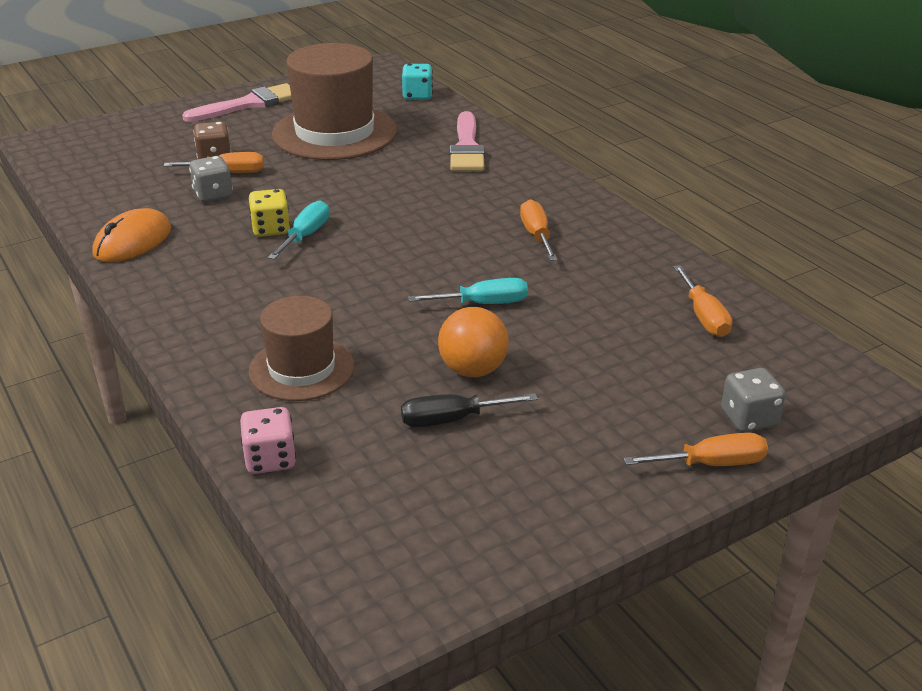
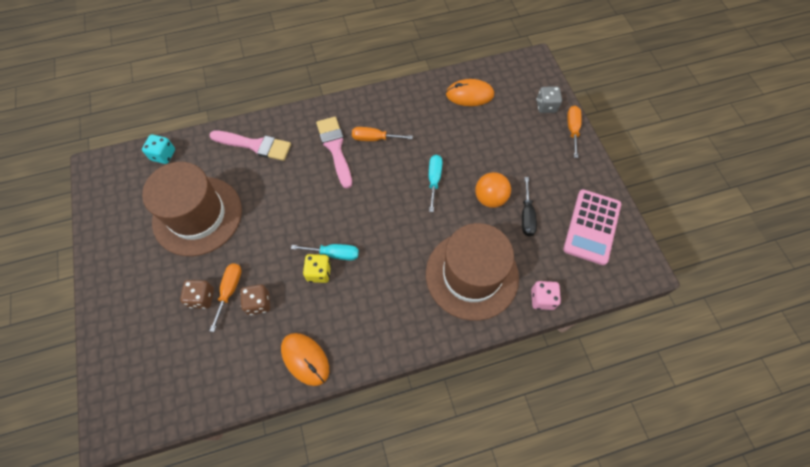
camera: 75 degrees left, 30 degrees up
(213, 195) = (258, 303): grey dice -> brown dice
(248, 104) = (119, 265): pink brush -> pink brush (335, 148)
(301, 368) = (472, 275): brown hat -> brown hat, size x1.67
(306, 236) = (334, 254): turquoise screwdriver -> turquoise screwdriver turned 150 degrees clockwise
(462, 516) = (592, 227): none -> pink calculator
(703, 316) = (469, 94): orange screwdriver -> orange mouse

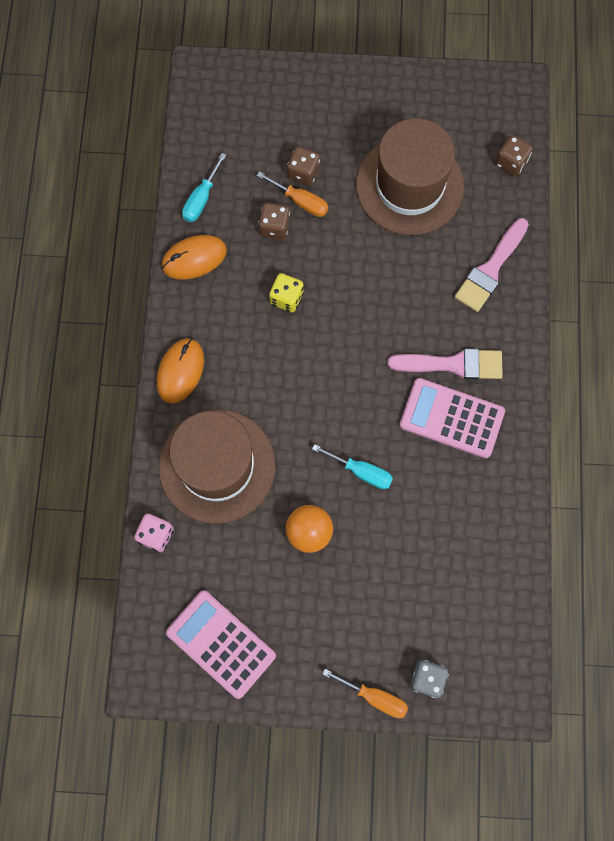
camera: 110 degrees right, 10 degrees up
(163, 155) = (511, 162): turquoise dice -> brown dice
(334, 254) = (303, 321): turquoise screwdriver -> turquoise screwdriver (201, 199)
(374, 138) = (451, 418): orange screwdriver -> pink calculator
(469, 94) = (484, 575): orange mouse -> orange mouse (180, 371)
(526, 216) = (267, 567): black screwdriver -> none

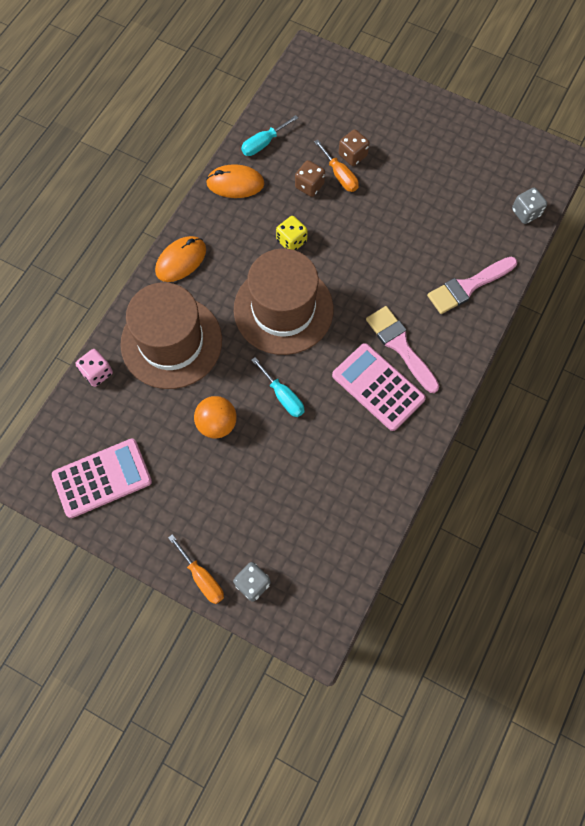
camera: 25 degrees right, 5 degrees down
(221, 644) = (102, 478): pink calculator -> pink calculator turned 90 degrees clockwise
(409, 186) = (433, 198): brown hat -> brown hat (283, 309)
(453, 364) = (400, 346): pink brush -> pink brush turned 150 degrees counterclockwise
(511, 162) = (525, 213): brown dice -> grey dice

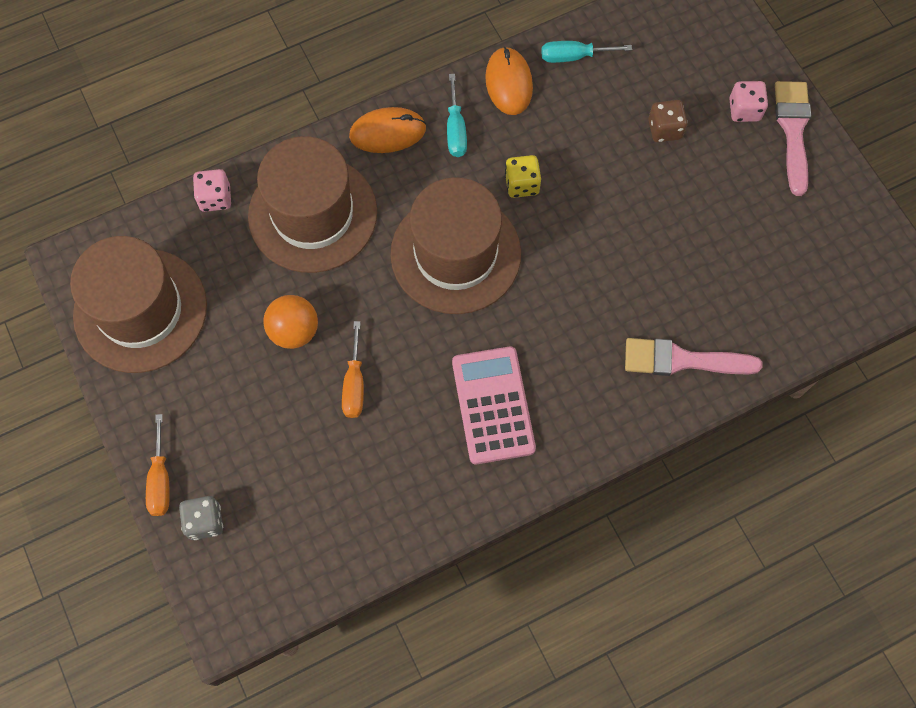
camera: 35 degrees right, 0 degrees up
(102, 478) = (140, 310): pink calculator -> brown hat
(235, 183) = (509, 83): orange mouse -> orange mouse turned 45 degrees clockwise
(283, 396) = (384, 347): turquoise screwdriver -> turquoise screwdriver (455, 129)
(309, 186) = (588, 134): brown dice -> none
(340, 175) = (632, 143): orange screwdriver -> orange screwdriver (354, 384)
(391, 116) = (744, 110): none -> pink dice
(400, 346) = (552, 376): pink brush -> pink brush (793, 130)
(525, 213) = (818, 319): grey dice -> none

